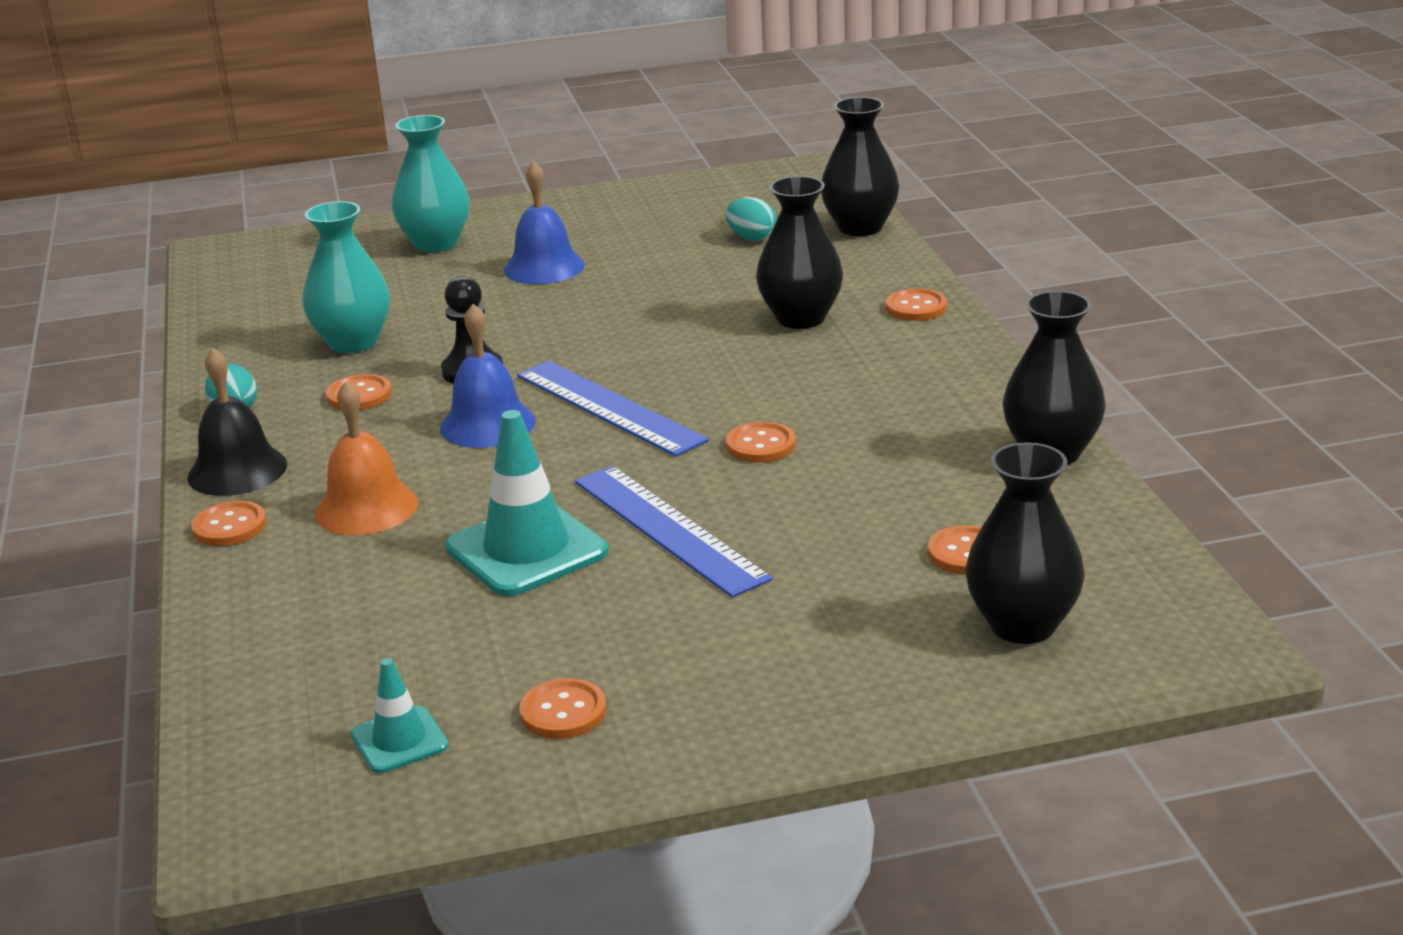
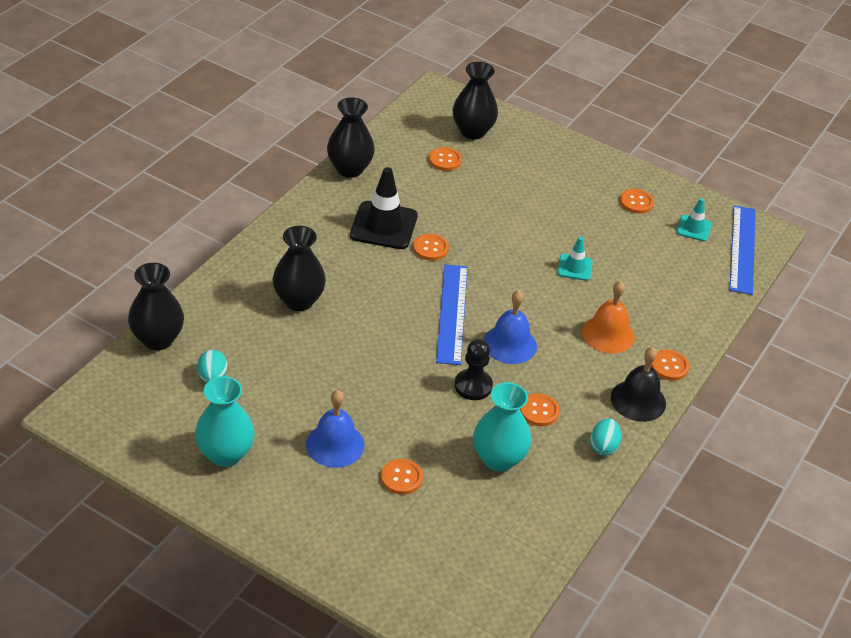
camera: 140 degrees left, 15 degrees up
(436, 243) = (352, 525): turquoise vase -> turquoise vase (225, 454)
(526, 550) = (574, 267): turquoise traffic cone -> turquoise traffic cone, size x0.54
(668, 529) = (517, 239): blue ruler -> blue ruler (743, 249)
(866, 428) = (384, 226): none -> black traffic cone
(916, 307) = (247, 267): orange button -> orange button (401, 478)

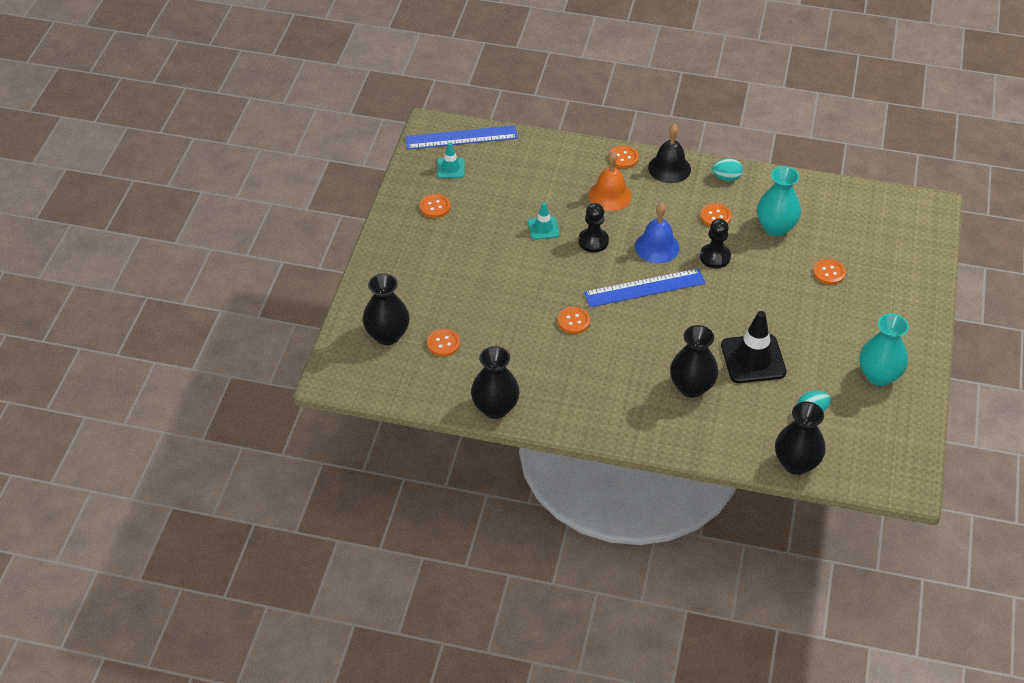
camera: 105 degrees left, 5 degrees up
(335, 444) = (825, 317): blue bell -> none
(384, 226) = (562, 360): black traffic cone -> black traffic cone (753, 359)
(539, 298) = (593, 241): none -> black pawn

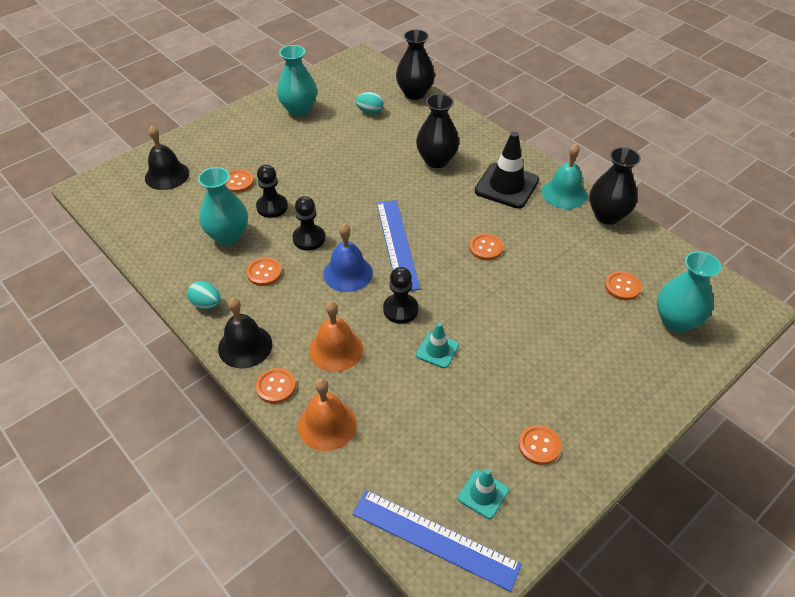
camera: 145 degrees left, 0 degrees up
(387, 335) = (676, 321): black vase -> turquoise vase
(548, 412) = (564, 193): none -> turquoise bell
(571, 155) = (327, 424): none -> orange bell
(644, 288) = (397, 244): blue ruler -> blue ruler turned 60 degrees clockwise
(753, 359) = (371, 156): black traffic cone -> black traffic cone (506, 186)
(774, 267) = (272, 207): none -> black pawn
(891, 248) = (167, 175): none -> black bell

